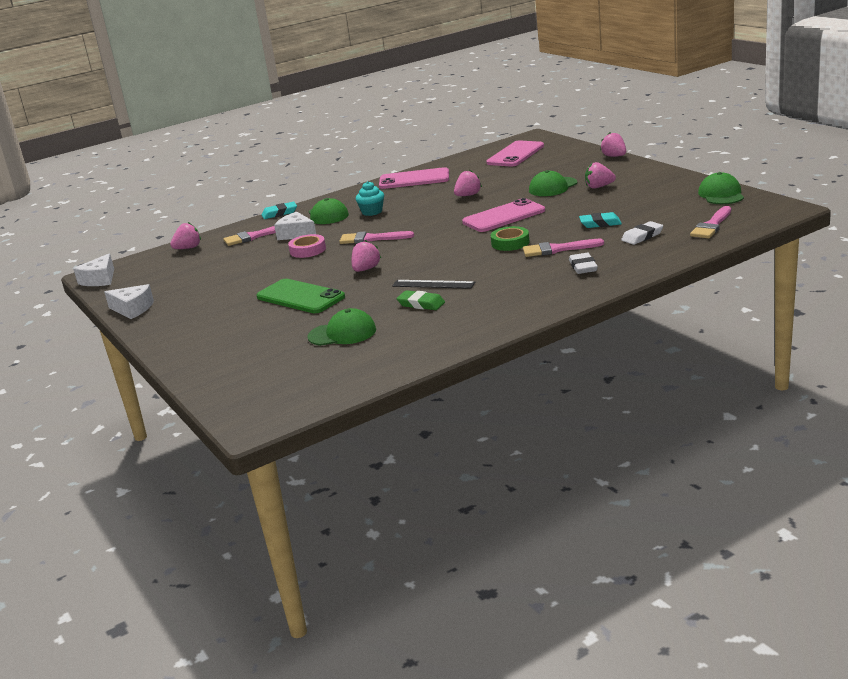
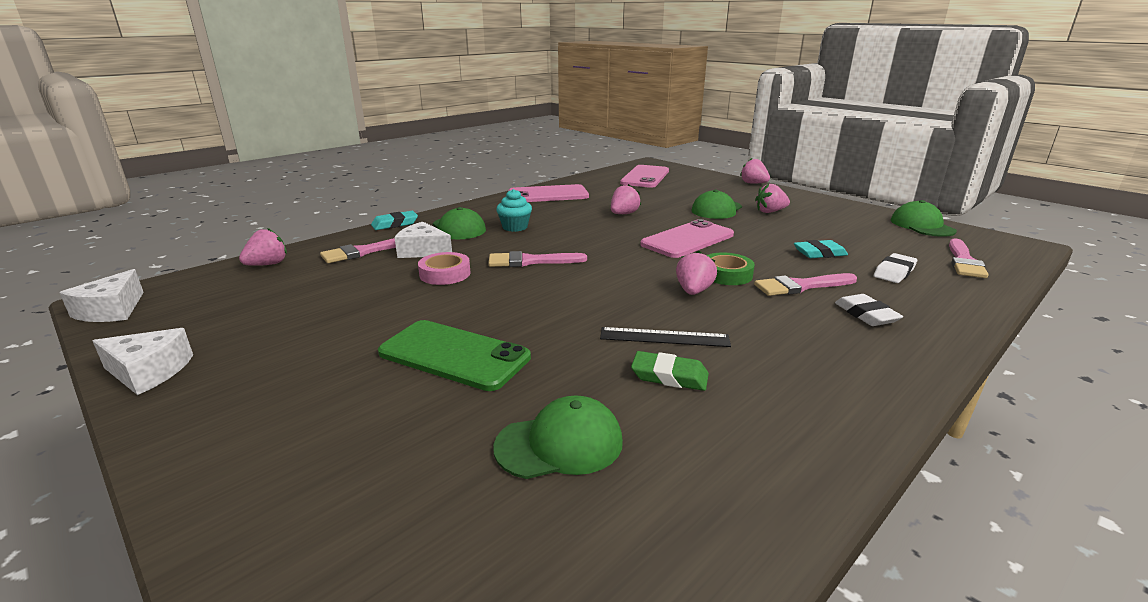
camera: 15 degrees left, 0 degrees up
(366, 269) = (543, 307): pink strawberry -> pink strawberry (693, 291)

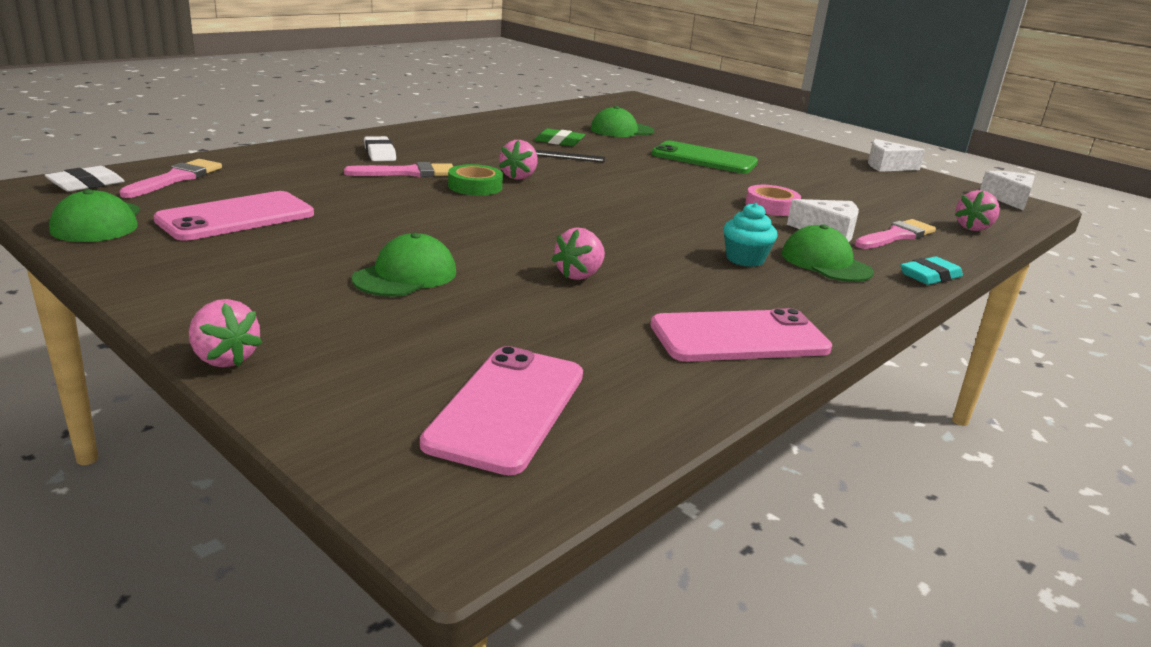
camera: 175 degrees right, 0 degrees up
(530, 261) = (691, 212): pink brush -> none
(688, 240) = (494, 224): pink phone -> pink phone (236, 217)
(770, 212) = (310, 264): pink strawberry -> none
(819, 253) = (338, 198): turquoise eraser -> none
(894, 272) = (286, 176): white eraser -> white eraser (86, 184)

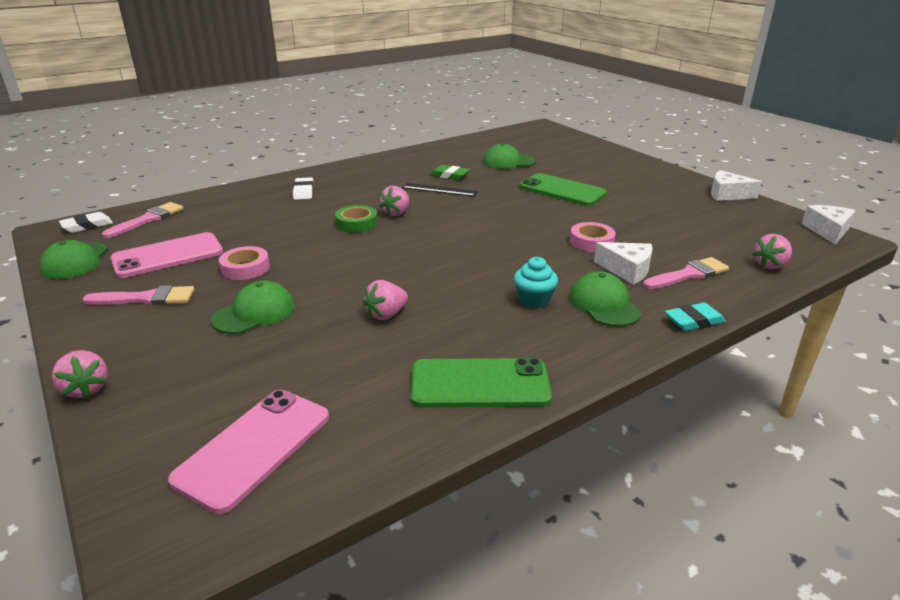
camera: 15 degrees right, 5 degrees up
(358, 230) = (245, 268): none -> pink tape
(408, 173) = (314, 211): pink brush -> pink brush (146, 298)
(739, 337) = (480, 384): pink phone -> green phone

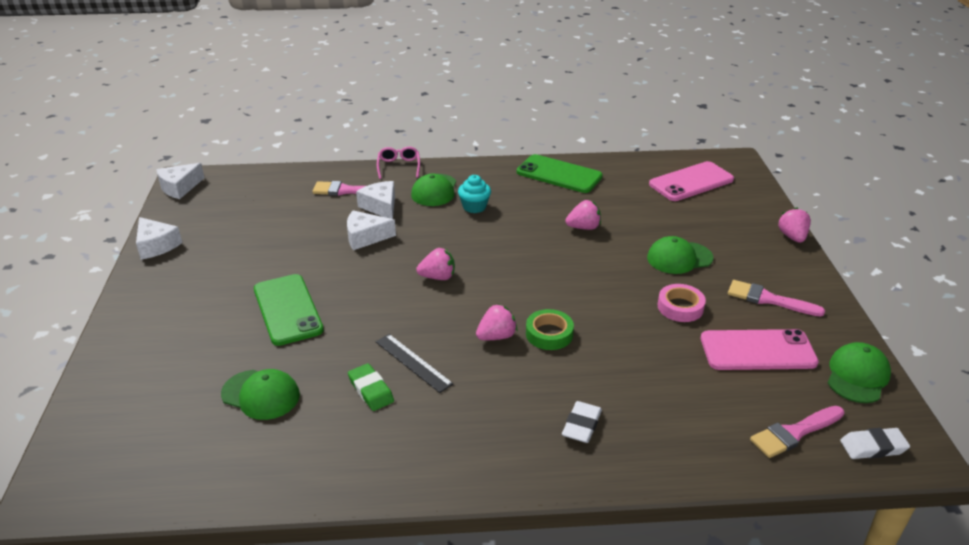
camera: 150 degrees left, 5 degrees up
(591, 242) = (365, 237): pink tape -> white cheese
(693, 321) = (399, 166): turquoise eraser -> pink glasses
(770, 265) = (282, 179): pink strawberry -> pink strawberry (438, 277)

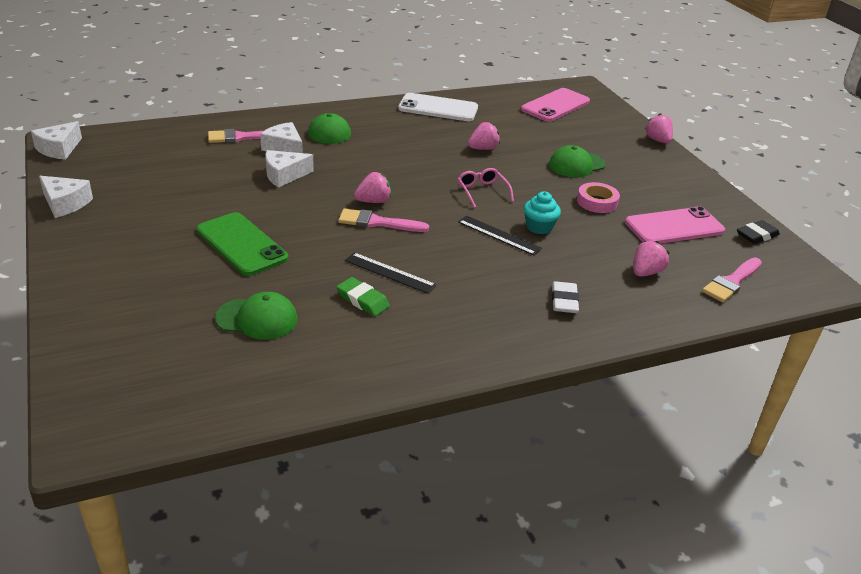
camera: 20 degrees left, 0 degrees up
(399, 166) = (283, 113): pink glasses -> pink glasses (482, 192)
(474, 207) = (375, 141): turquoise cupcake -> turquoise cupcake (539, 227)
(496, 336) = (454, 242): pink strawberry -> pink strawberry (646, 272)
(549, 334) = (499, 235): green tape -> black ruler
(559, 174) = (438, 108): green phone -> white phone
(768, 299) = (663, 188): pink brush -> pink brush (377, 222)
(857, 376) = (757, 235): green cap -> black eraser
(873, 447) = (792, 283): white eraser -> none

